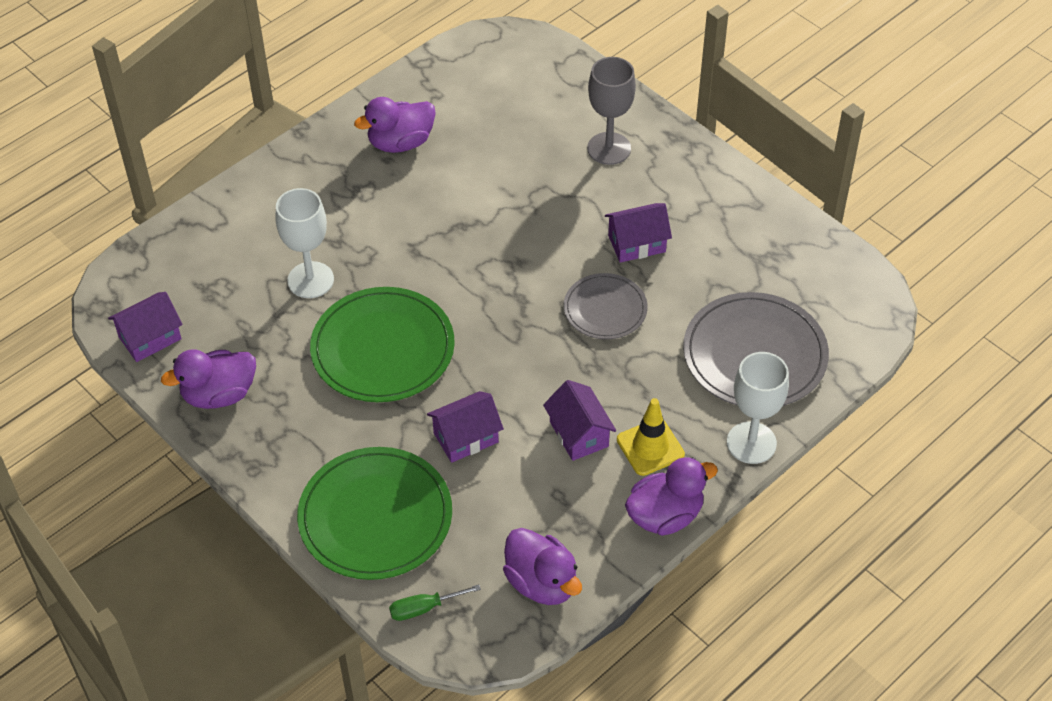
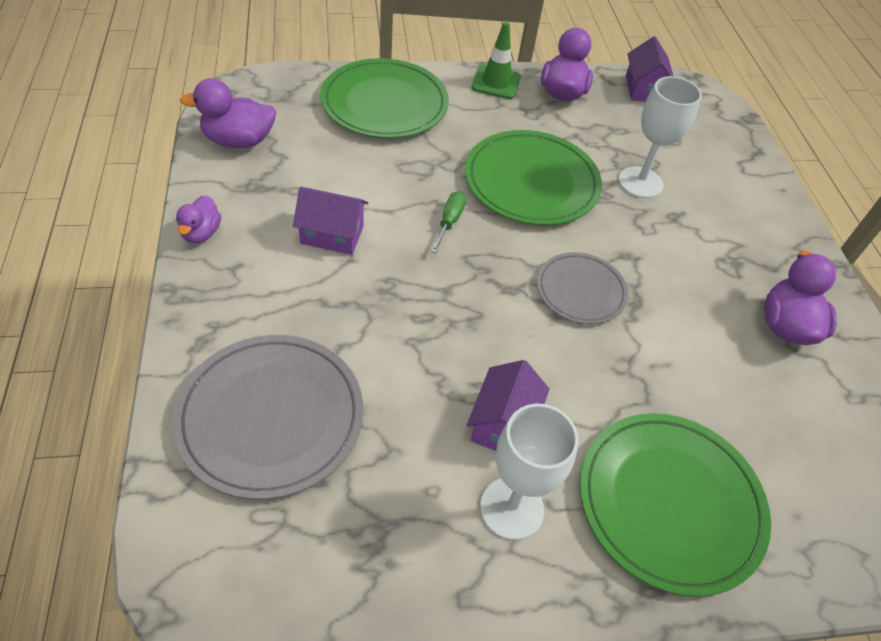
camera: 120 degrees right, 0 degrees up
(252, 453) = (496, 82): none -> green traffic cone
(424, 608) = (291, 86): green screwdriver -> green screwdriver (449, 222)
(466, 437) = (400, 175): purple house -> none
(605, 309) = (442, 339): grey plate -> grey plate (581, 290)
(609, 148) = (670, 502): grey goblet -> green plate
(650, 447) = (268, 267): yellow traffic cone -> none
(665, 515) = (201, 233): purple duck -> purple duck, size x0.62
(751, 443) = (189, 336): white goblet -> white goblet (511, 508)

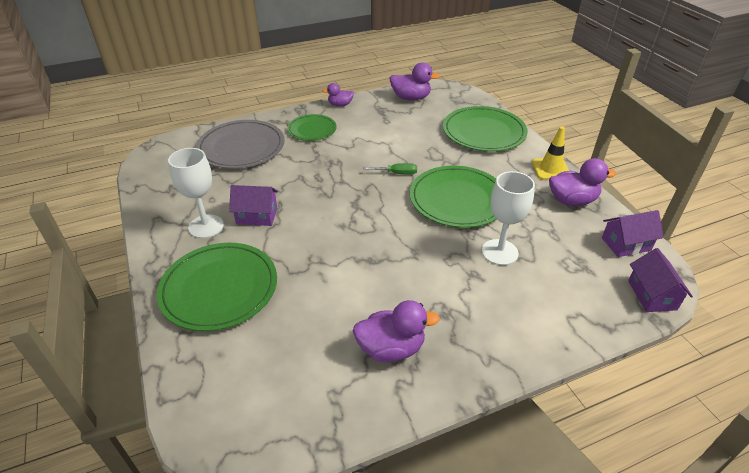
camera: 80 degrees right, 10 degrees down
(239, 141) = (411, 98): purple duck -> purple duck turned 120 degrees clockwise
(266, 293) = (312, 130): none -> green plate
(332, 235) = (361, 138): purple house -> purple house (652, 295)
(496, 82) = (550, 169): green traffic cone -> yellow traffic cone
(581, 290) = (369, 233): grey plate -> none

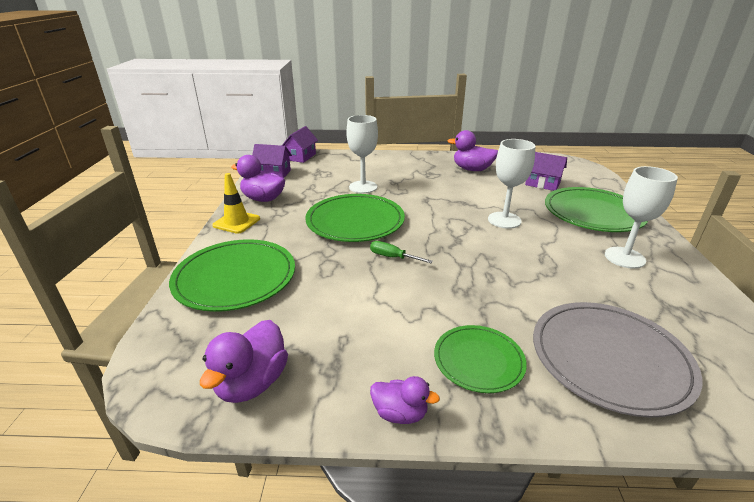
camera: 155 degrees left, 10 degrees down
(257, 216) = (567, 254): purple house -> purple house (542, 184)
(319, 244) = (504, 220): none -> white goblet
(411, 98) = (252, 383): purple duck -> purple duck turned 105 degrees counterclockwise

